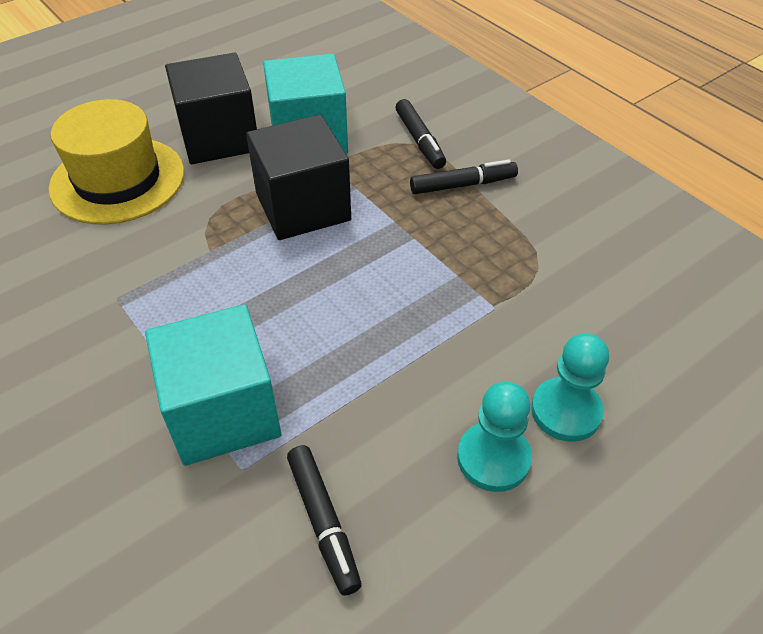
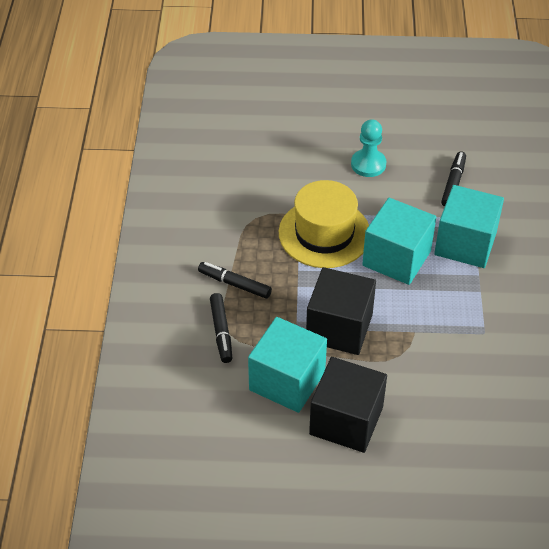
camera: 140 degrees left, 0 degrees up
(118, 180) = (438, 424): yellow hat -> yellow hat (324, 233)
(307, 326) = (396, 258): none -> turquoise cube
(419, 140) = (221, 331): black marker -> black marker turned 150 degrees clockwise
(566, 411) = (321, 161): turquoise pawn -> none

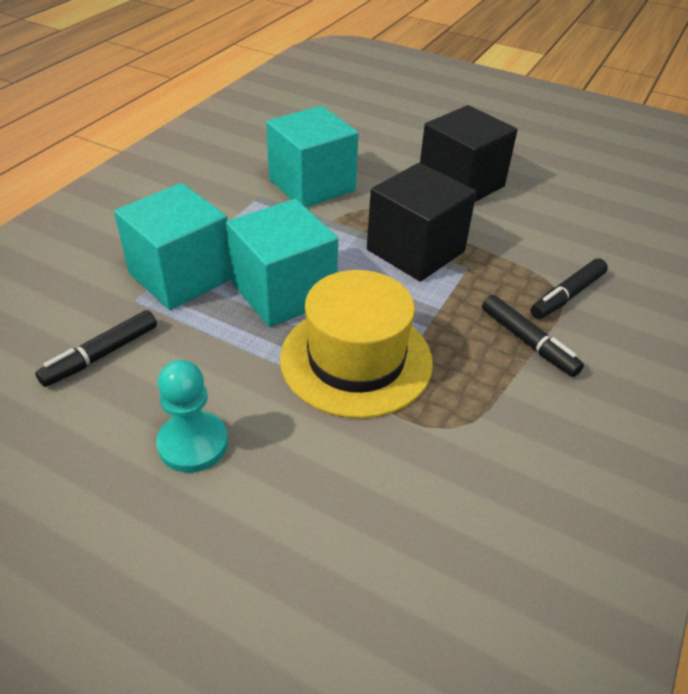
camera: 155 degrees left, 5 degrees down
(221, 331) = (567, 295): black marker -> black marker turned 150 degrees counterclockwise
(287, 381) = (506, 228): turquoise cube -> turquoise cube (312, 185)

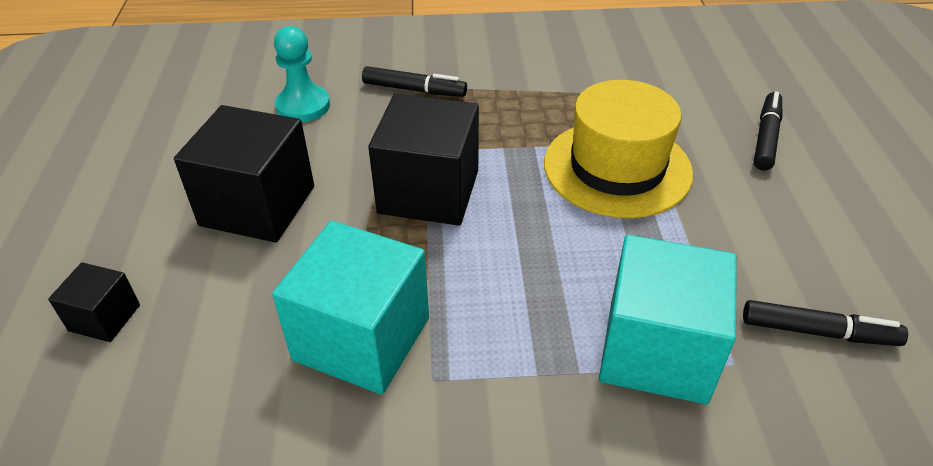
camera: 120 degrees left, 0 degrees up
(193, 443) = (801, 210): turquoise pawn -> turquoise pawn (303, 106)
(284, 292) = (589, 252): turquoise cube -> none
(406, 125) = (104, 318): none -> black cube
(528, 341) = (495, 94): black marker -> black marker (766, 138)

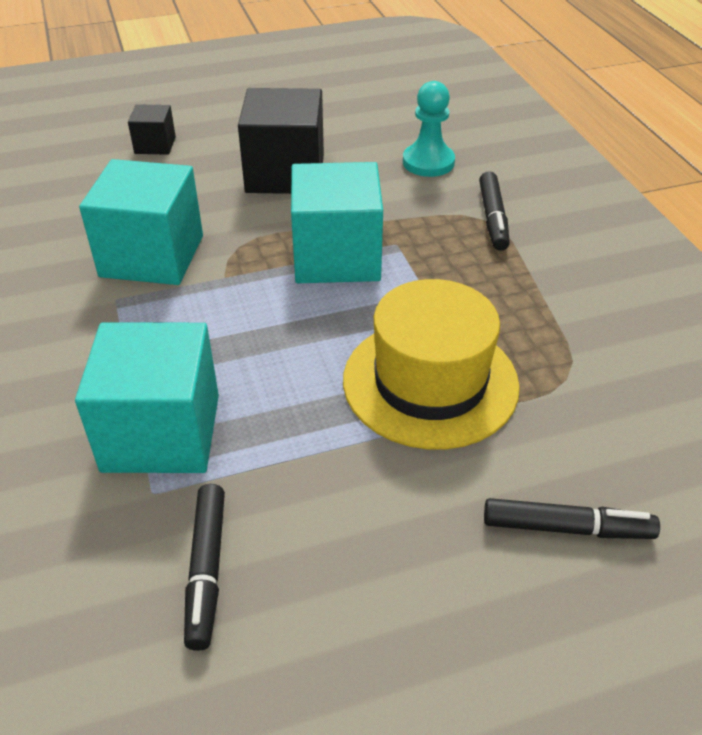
camera: 75 degrees right, 0 degrees up
(429, 192) = (336, 257): black cube -> turquoise cube

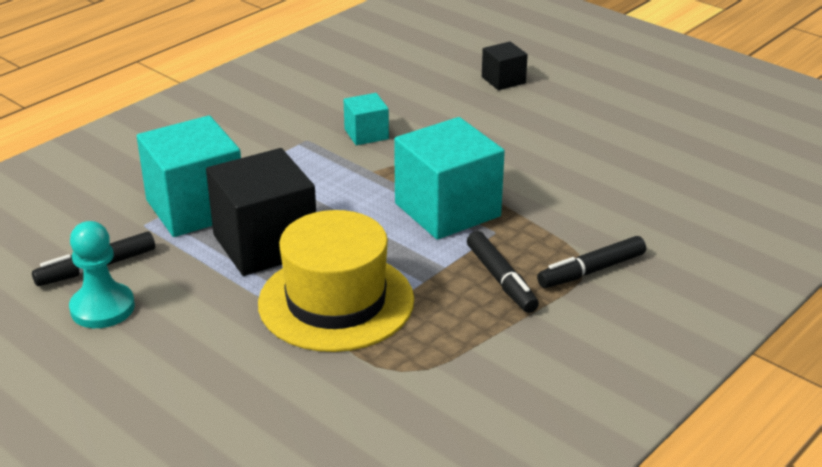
camera: 60 degrees right, 10 degrees down
(152, 256) = (366, 134): turquoise cube -> turquoise cube, size x0.50
(285, 173) = (534, 148): black cube -> black cube (265, 244)
(428, 162) = (640, 210): turquoise pawn -> turquoise pawn (102, 308)
(566, 528) = (230, 410): black marker -> black marker (501, 279)

